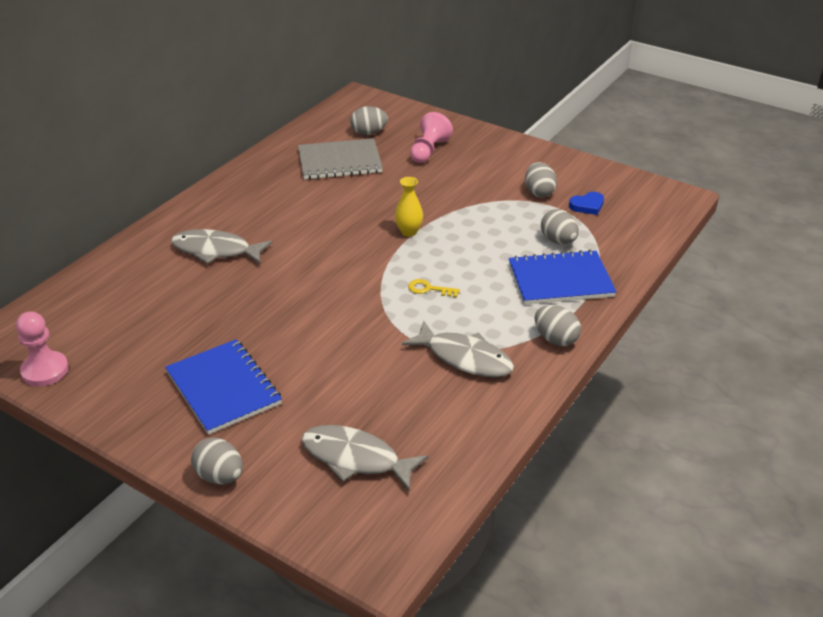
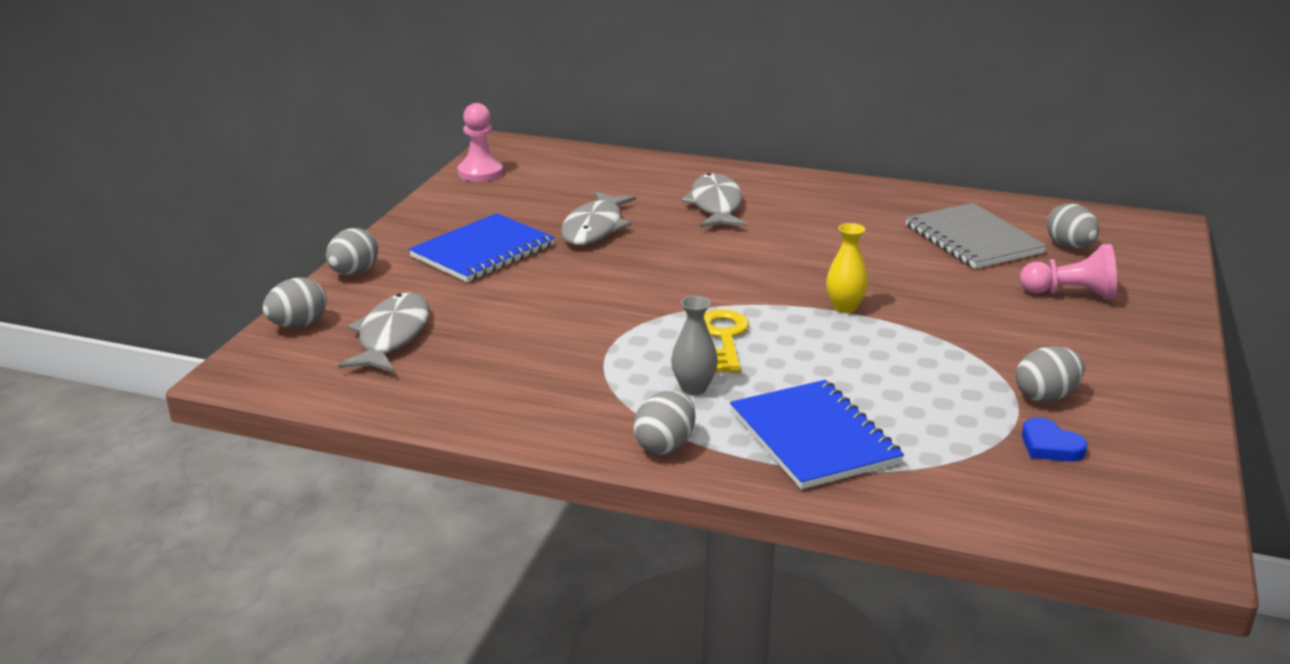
camera: 75 degrees right, 10 degrees down
(429, 289) = (724, 338): yellow key -> yellow key, size x1.64
(464, 358) = (592, 380): grey fish -> grey fish (595, 228)
(490, 314) = (693, 388): none -> grey vase
(558, 241) = (919, 426): grey egg -> grey egg (298, 325)

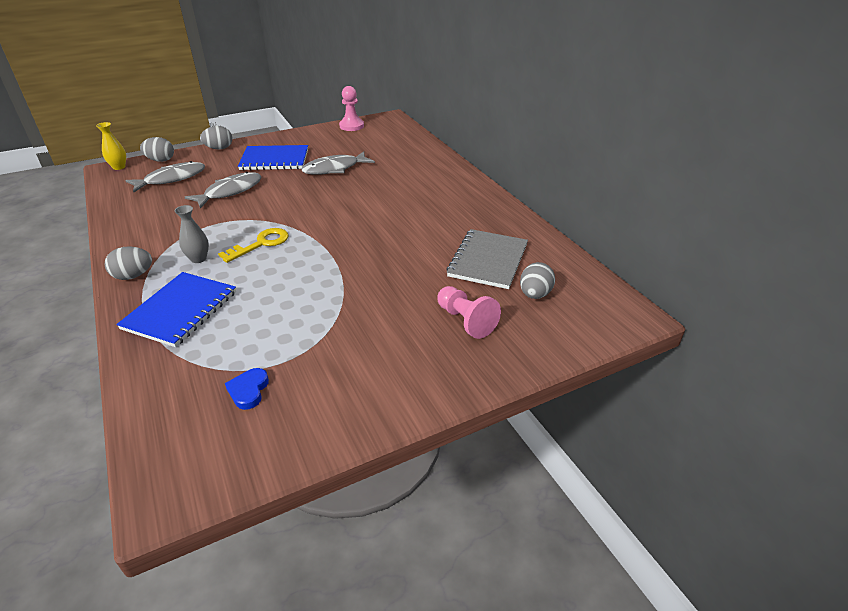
camera: 45 degrees right, 10 degrees up
(716, 205) = (406, 181): grey fish -> grey fish (230, 191)
(844, 307) = (339, 259): yellow vase -> yellow vase (119, 167)
(1046, 396) = (311, 365): grey egg -> none

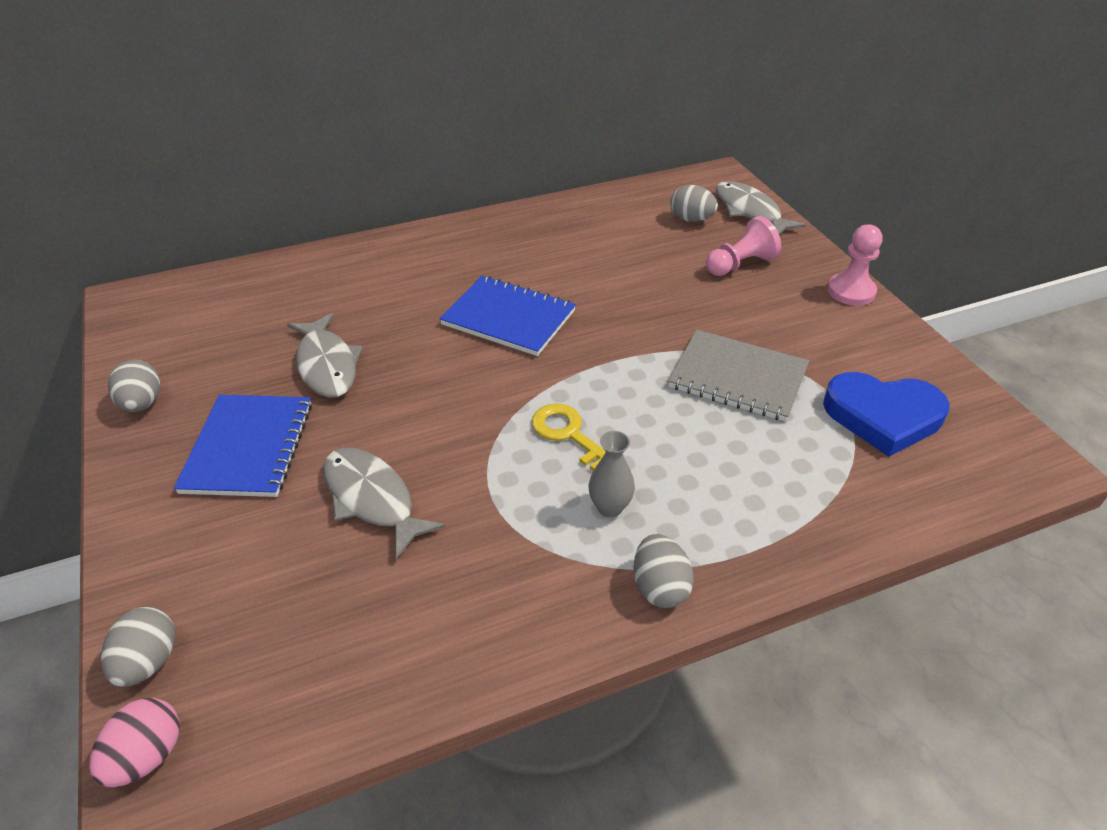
camera: 85 degrees left, 5 degrees up
(119, 167) = (147, 756): yellow vase -> pink egg
(171, 179) = (274, 613): grey fish -> grey fish (750, 211)
(180, 310) = (746, 505): blue notebook -> blue notebook (508, 318)
(219, 148) = (135, 550): grey egg -> grey egg (142, 403)
(248, 390) = (883, 416): blue heart -> blue heart, size x2.10
(351, 126) = (136, 347): pink pawn -> pink pawn (851, 291)
(488, 260) = (626, 240): grey notebook -> grey notebook (738, 377)

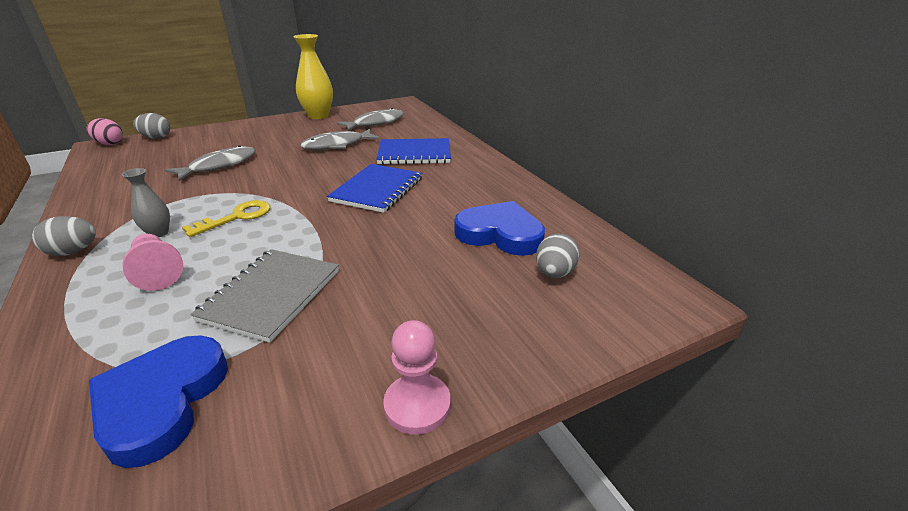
camera: 85 degrees right, 10 degrees down
(142, 403) = (318, 116): grey egg -> yellow vase
(248, 447) = (276, 137): blue notebook -> blue notebook (414, 153)
(625, 239) = (500, 234): none -> blue heart
(740, 264) = (468, 305): pink pawn -> pink pawn (157, 272)
(750, 211) = (595, 320): grey fish -> grey fish (375, 123)

